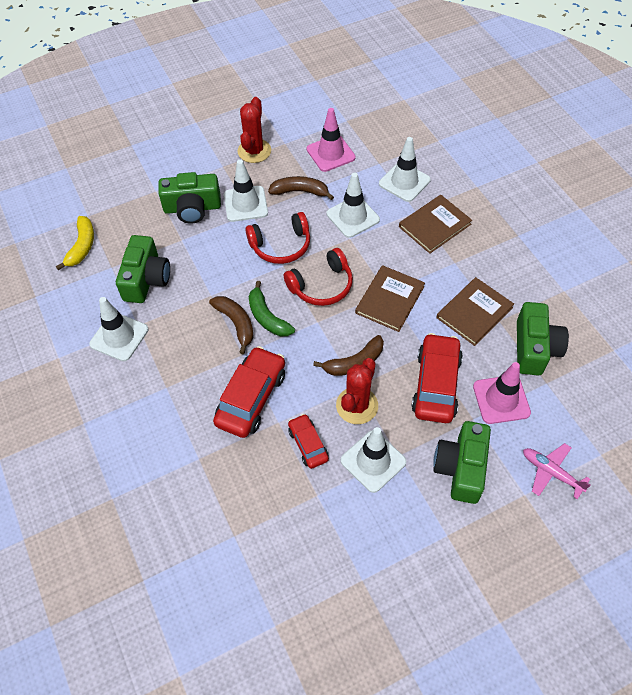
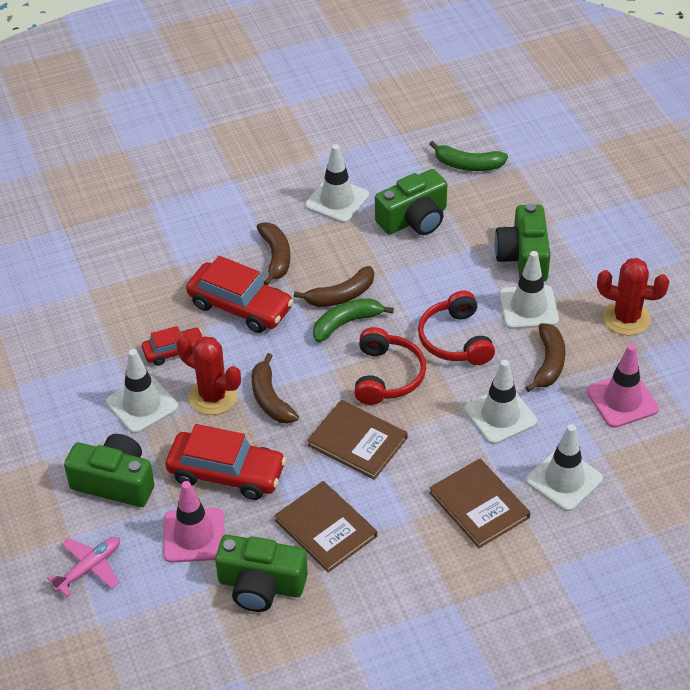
camera: 95 degrees right, 10 degrees down
(82, 246) = (468, 165): yellow banana -> green banana
(146, 279) = (414, 219): green camera -> green camera turned 45 degrees counterclockwise
(189, 377) = (276, 257): none -> brown banana
(322, 286) = (387, 376): red headphones -> red headphones turned 150 degrees counterclockwise

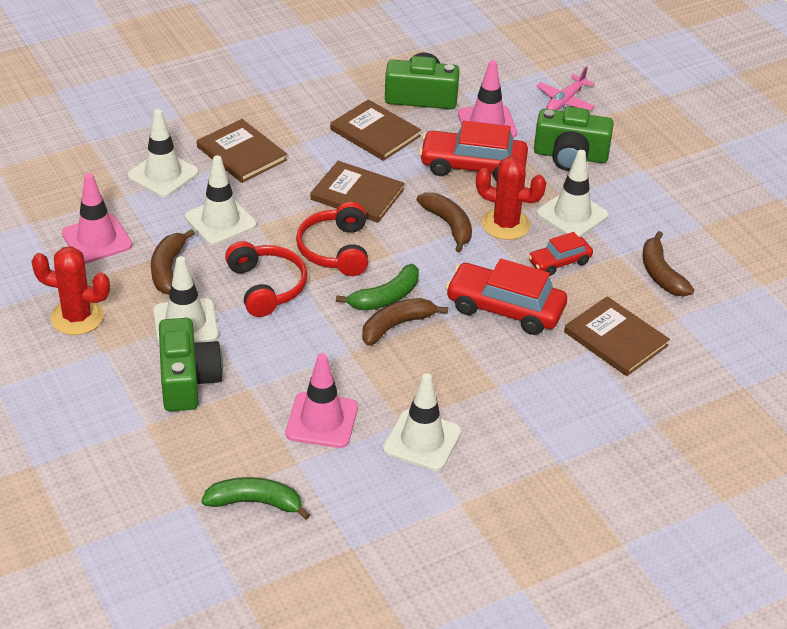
camera: 170 degrees right, 5 degrees down
(152, 273) = (615, 339): none -> brown book
(276, 257) = (480, 365): brown banana -> brown banana (661, 274)
(414, 219) = (322, 420): green camera -> pink traffic cone

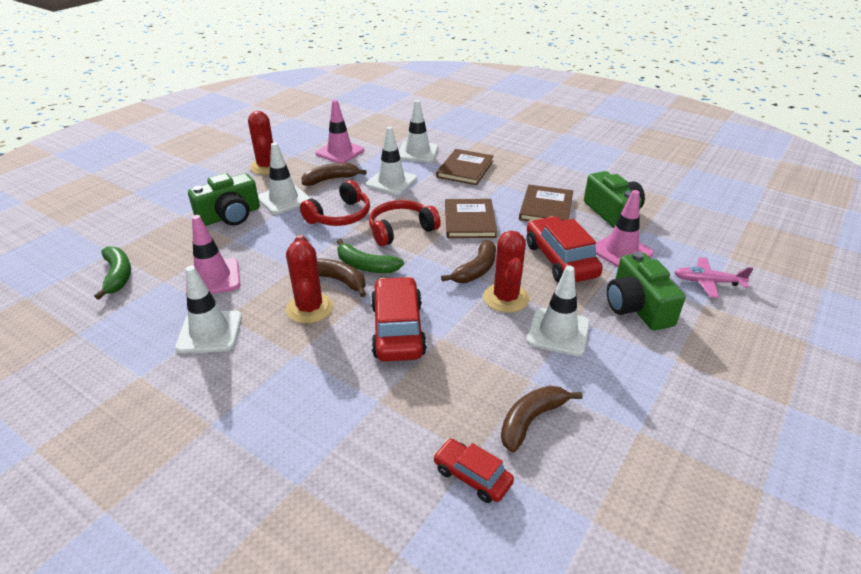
camera: 65 degrees right, 5 degrees down
(431, 358) = (309, 308): none -> red cactus
(559, 262) = (485, 343): red car -> red car (472, 476)
(615, 339) = (407, 414): brown book -> none

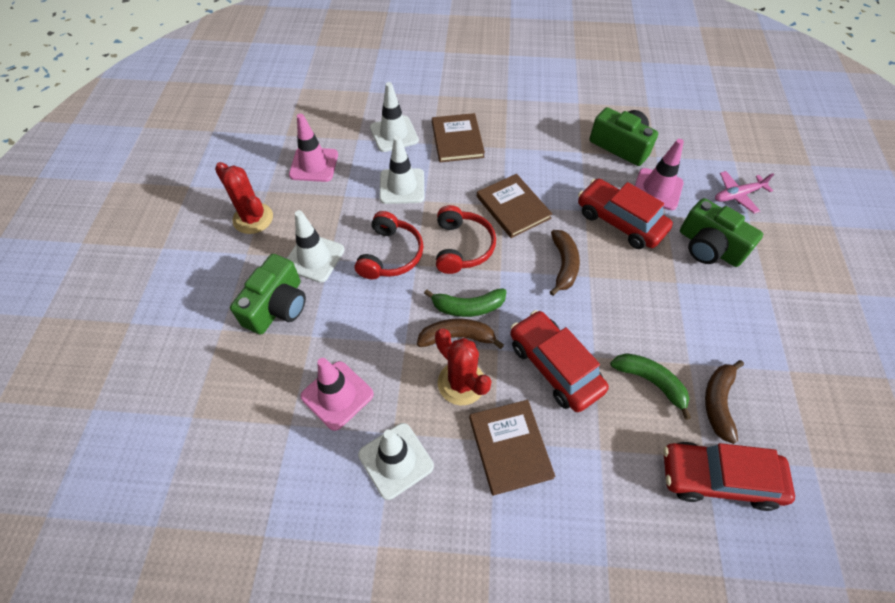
camera: 30 degrees left, 20 degrees up
(118, 276) = (233, 444): green banana -> green banana (650, 382)
(331, 179) = (338, 208): brown banana -> none
(401, 230) = (462, 247): red headphones -> red headphones turned 150 degrees clockwise
(472, 476) = (718, 478): red car -> red car, size x1.76
(506, 298) = (610, 286): red cactus -> none
(546, 207) = (564, 162): brown book -> brown book (510, 447)
(558, 332) = (674, 303): white traffic cone -> none

